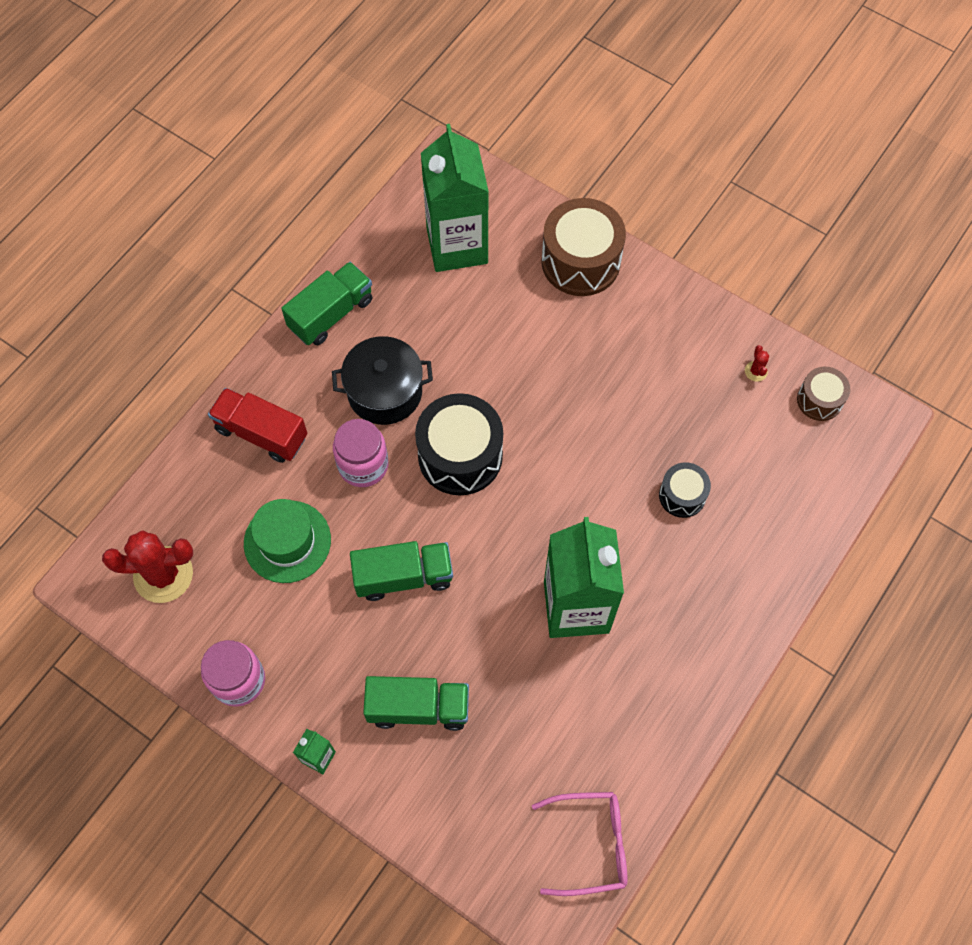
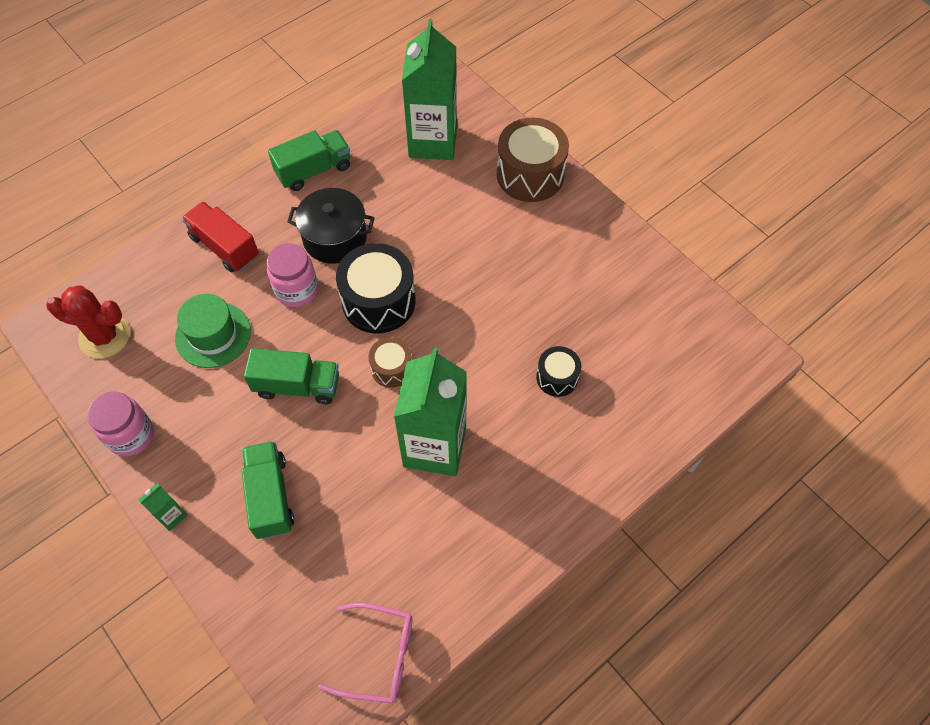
camera: 15 degrees right, 5 degrees down
(418, 707) = (270, 496): green truck -> green truck turned 120 degrees counterclockwise
(756, 371) = (653, 292): red cactus -> none
(819, 400) = (702, 328): brown drum -> brown drum (392, 368)

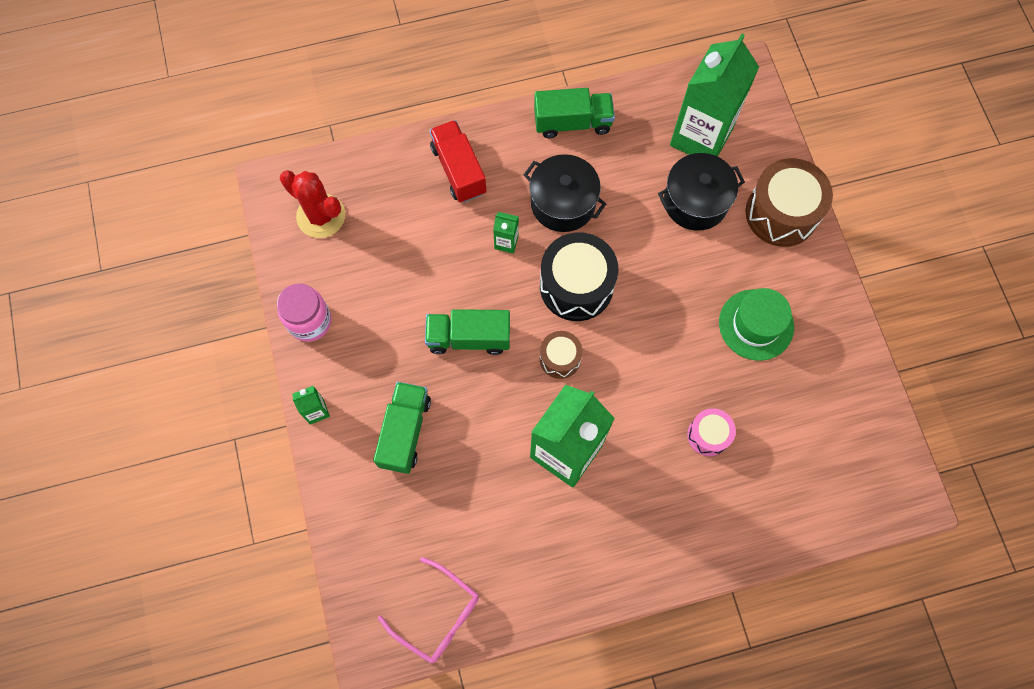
camera: 25 degrees right, 10 degrees up
(213, 335) = (414, 255): green hat -> green hat (756, 324)
(296, 290) = (506, 242): pink jar -> green carton
(297, 385) = (469, 338): green truck -> green truck turned 150 degrees clockwise
(452, 193) = (695, 202): none -> black pot
(557, 377) = (708, 435): black drum -> pink drum

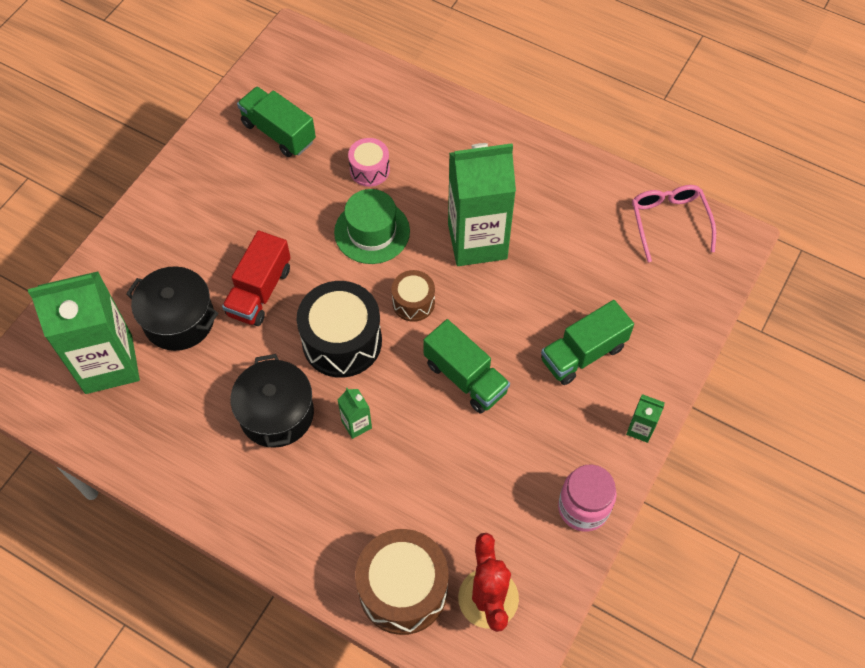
camera: 135 degrees left, 10 degrees down
(458, 170) = (327, 525): red truck -> red truck (259, 291)
(572, 122) = (186, 475): green truck -> green truck (278, 132)
(756, 324) = (251, 203): green hat -> green hat (372, 232)
(781, 213) = (132, 255): brown drum -> brown drum (403, 589)

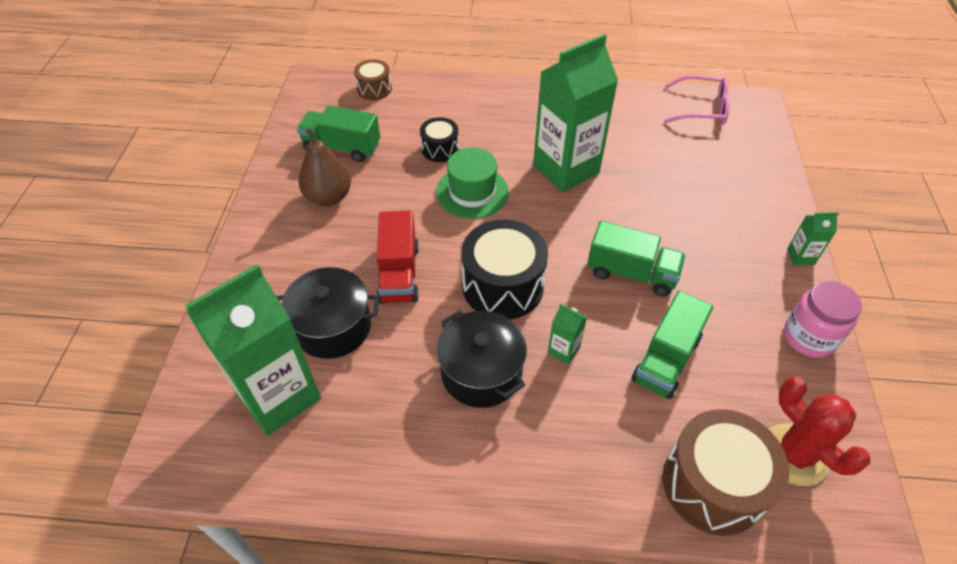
camera: 25 degrees left, 10 degrees down
(239, 185) = (329, 197): none -> brown pear
(369, 170) = (440, 149): pink drum -> black drum
(413, 302) = (545, 232): brown drum -> brown drum (374, 89)
(583, 353) = (711, 219): green truck -> green truck (666, 359)
(669, 222) = (701, 109): pink glasses -> pink glasses turned 135 degrees clockwise

